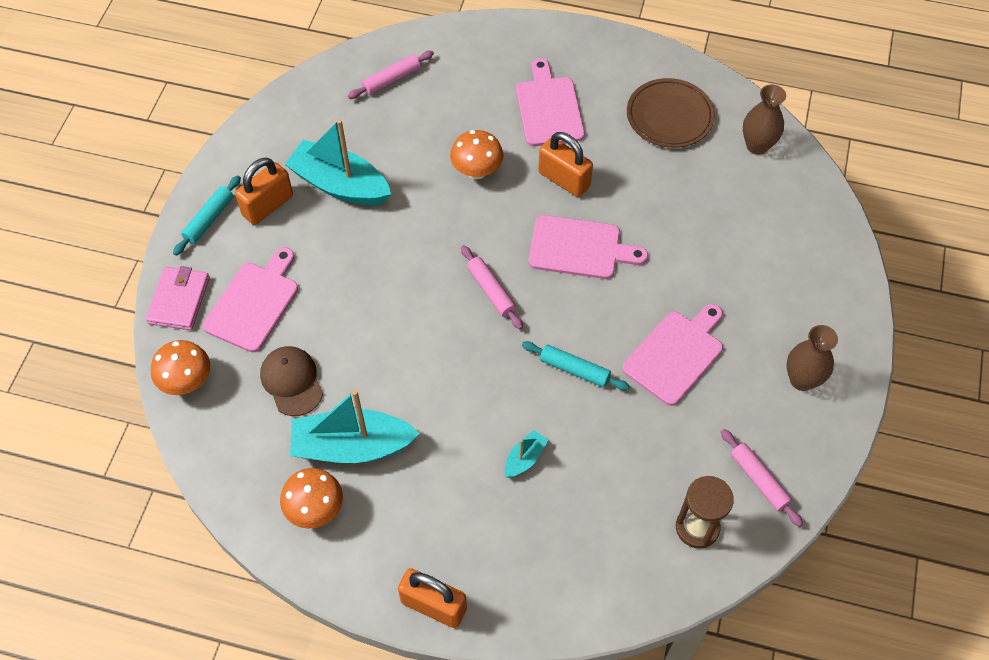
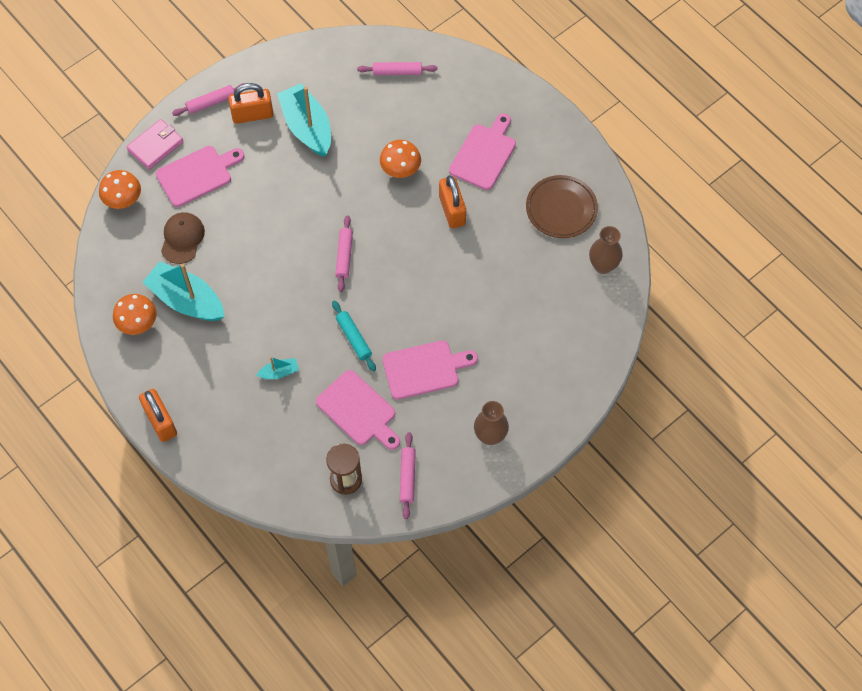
camera: 35 degrees right, 5 degrees up
(209, 219) = (211, 103): turquoise rolling pin -> pink rolling pin
(580, 248) = (423, 263): pink cutting board -> pink cutting board (358, 411)

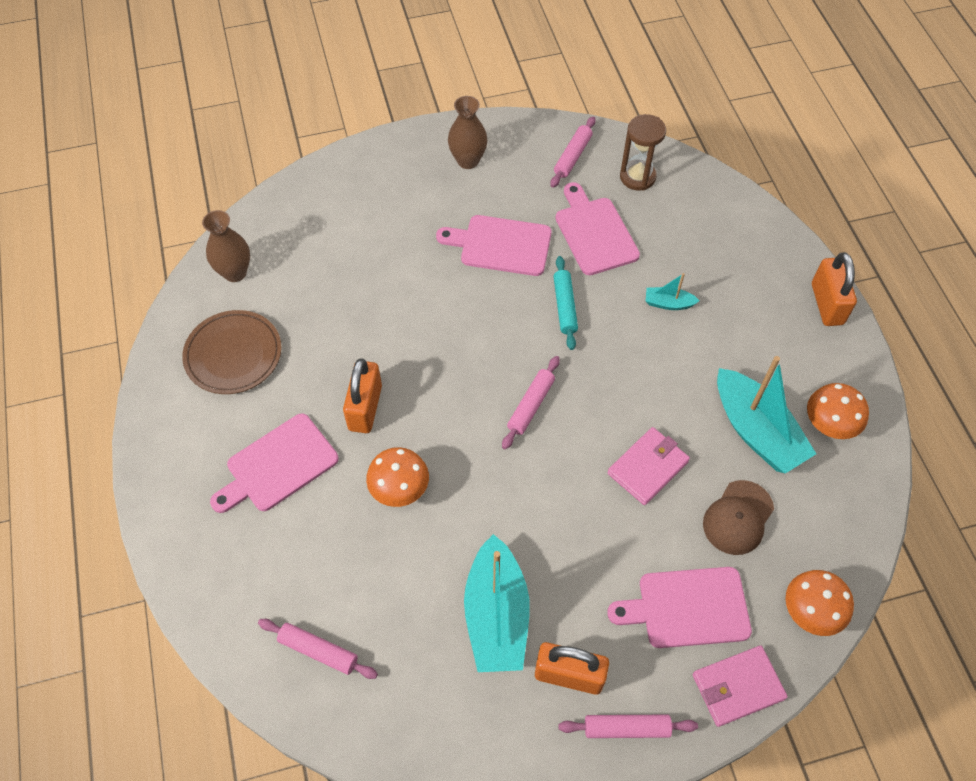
camera: 155 degrees left, 5 degrees down
(250, 247) = (647, 467): none -> pink wallet

